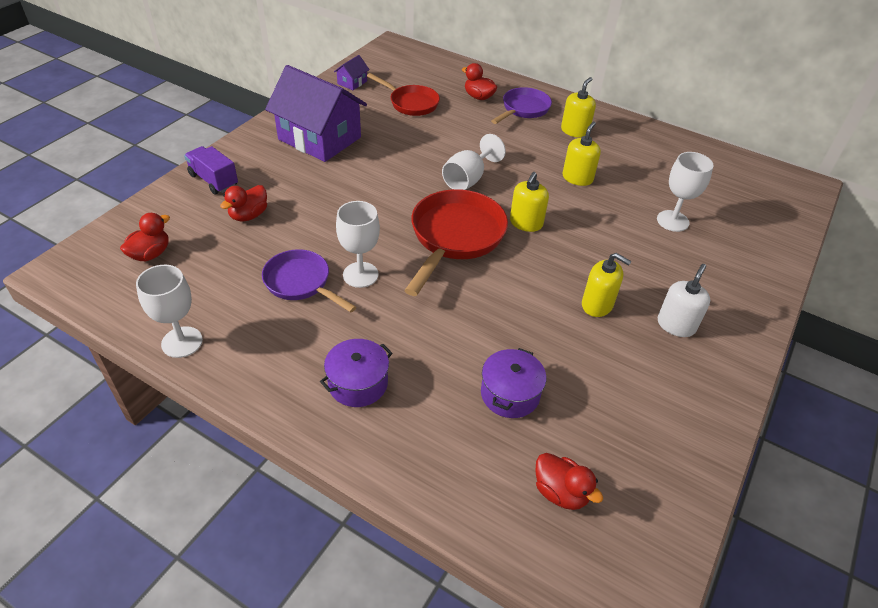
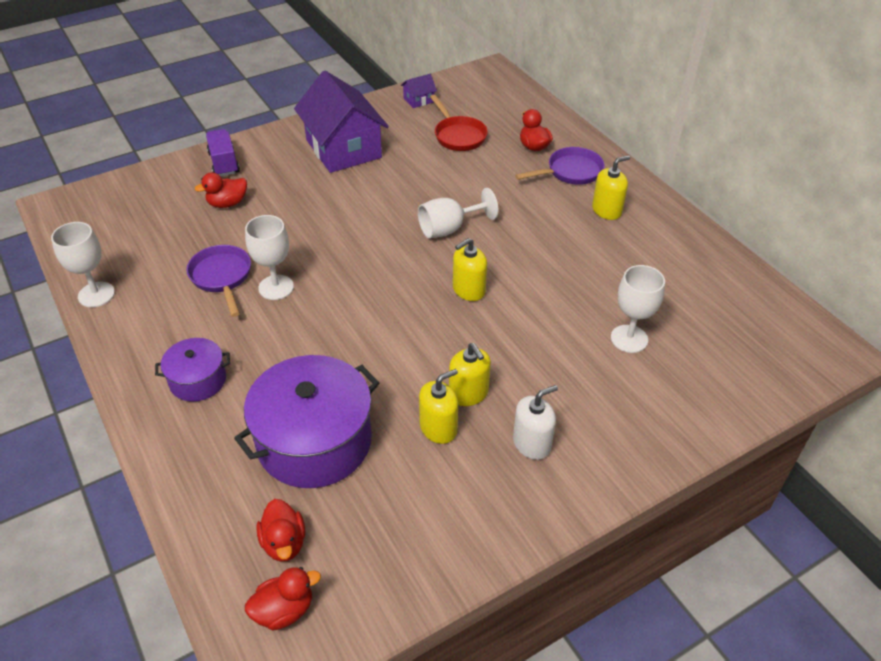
camera: 30 degrees right, 0 degrees up
(150, 254) = (128, 213): red duck -> red duck (284, 610)
(455, 237) = (387, 281): red pan -> none
(510, 394) = (314, 441): purple pot -> purple pot, size x1.90
(577, 178) = (564, 261): yellow soap dispenser -> yellow soap dispenser (438, 428)

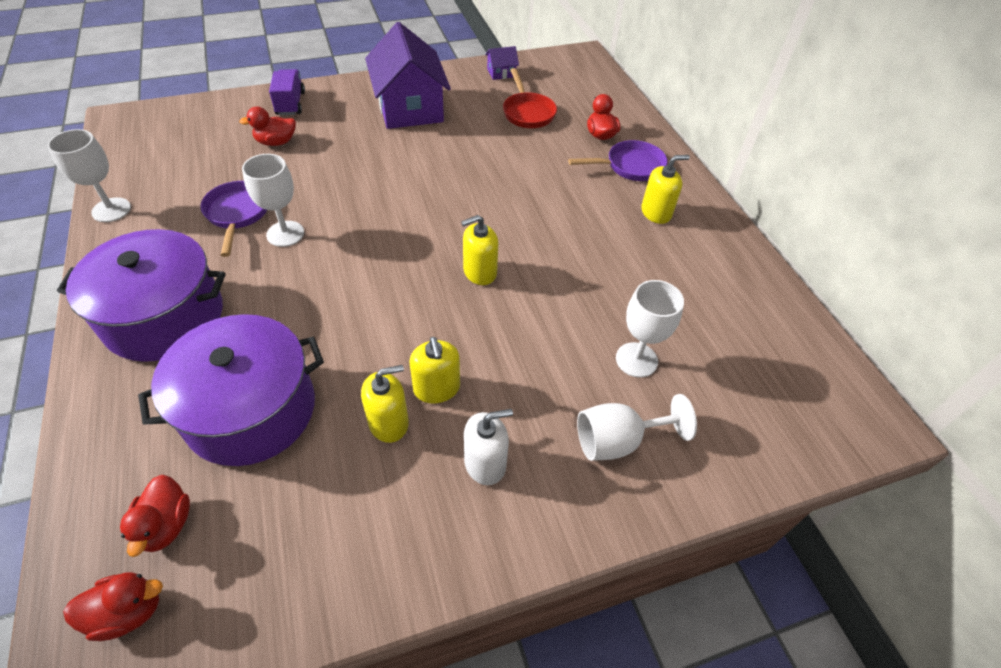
camera: 10 degrees right, 5 degrees up
(198, 380) = (164, 317): purple pot -> purple pot, size x1.90
(449, 229) = (483, 204): white goblet -> white goblet (618, 441)

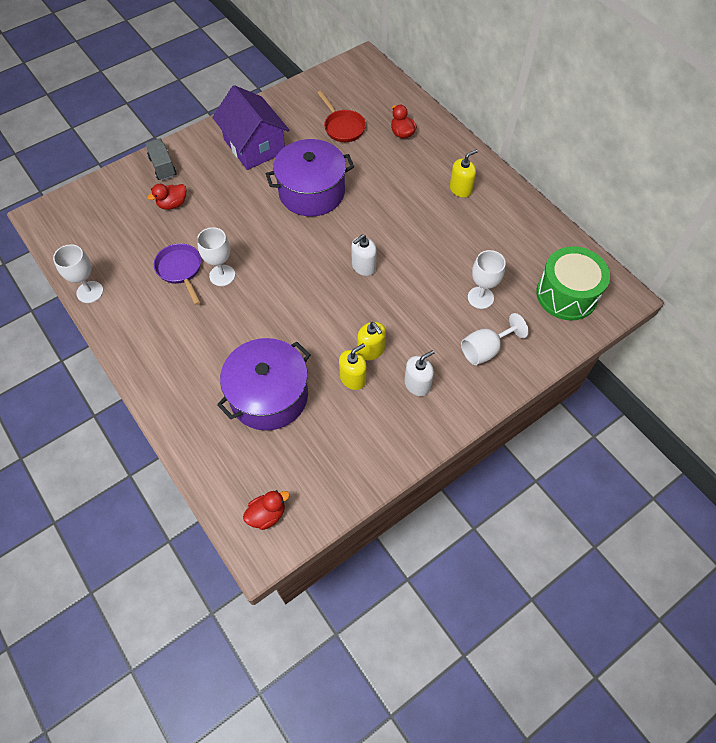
camera: 15 degrees left, 10 degrees up
(164, 317) = (179, 355): purple pot -> purple pot (311, 192)
(166, 525) = (259, 469): red duck -> none
(290, 103) = (163, 167): purple truck -> grey truck
(479, 272) = (363, 266): yellow soap dispenser -> white soap dispenser
(501, 73) = (308, 94): purple house -> none
(630, 166) = (431, 155): purple pan -> none
(778, 393) = (566, 294): none -> green drum

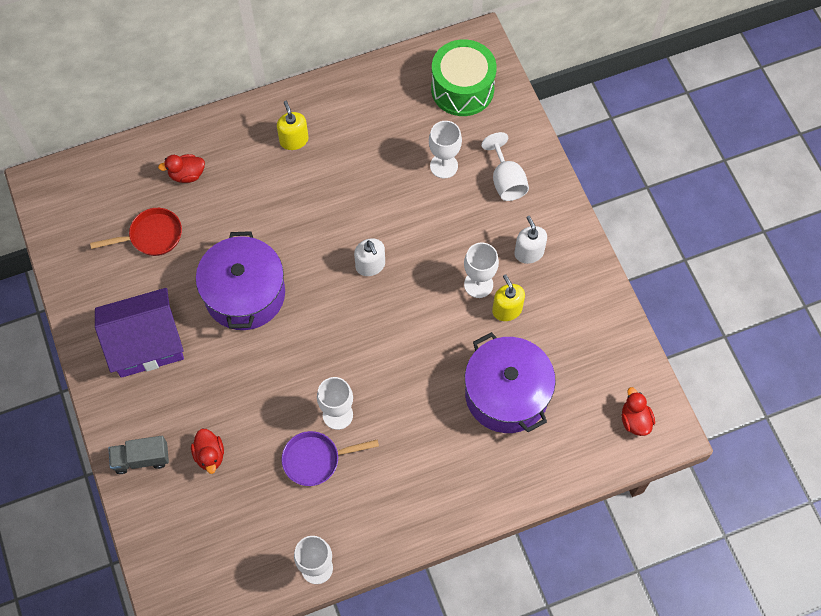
camera: 75 degrees left, 5 degrees up
(371, 350) = (478, 284): yellow soap dispenser -> white goblet

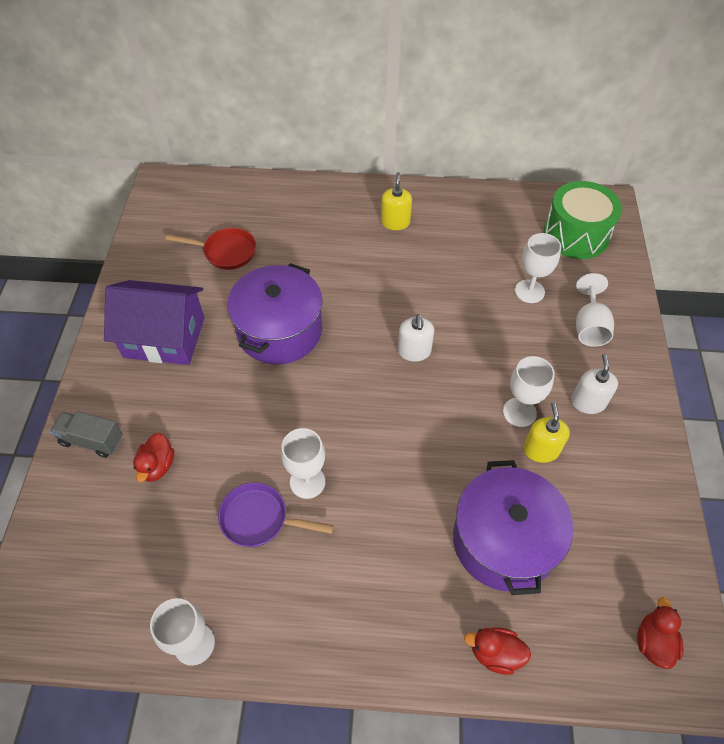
camera: 25 degrees right, 10 degrees down
(187, 175) = (285, 216): red duck -> red duck (495, 653)

